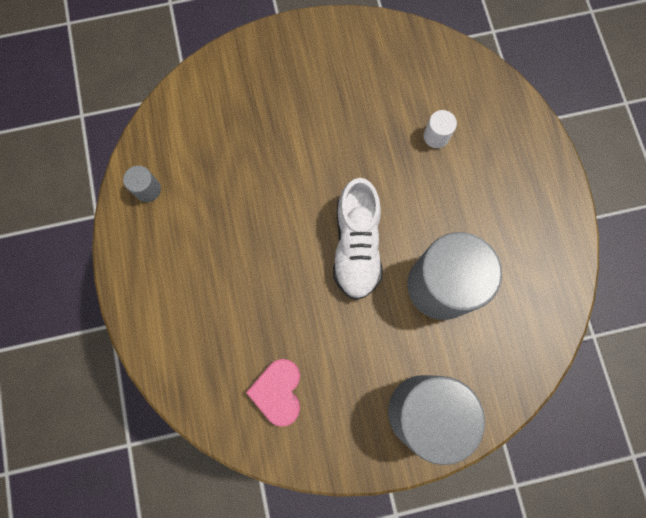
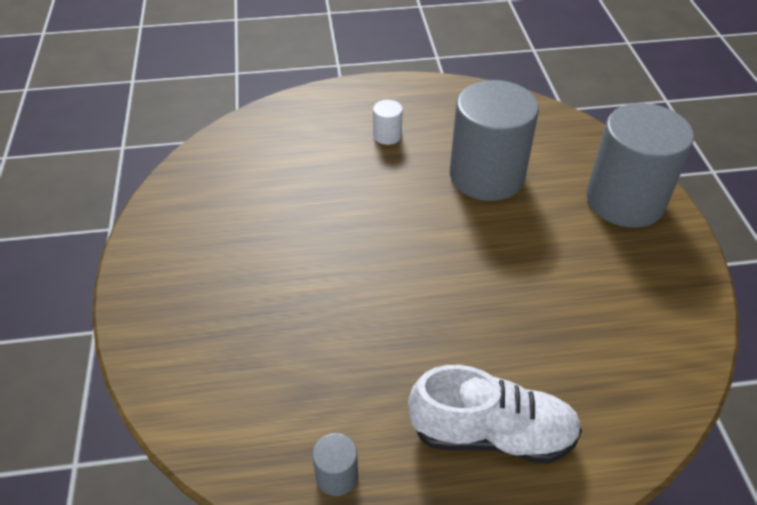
camera: 85 degrees left, 30 degrees down
(278, 391) = (624, 325): pink heart -> none
(356, 246) = (440, 240): white shoe -> white shoe (492, 434)
(436, 136) = (314, 164): white cylinder -> white cylinder (387, 136)

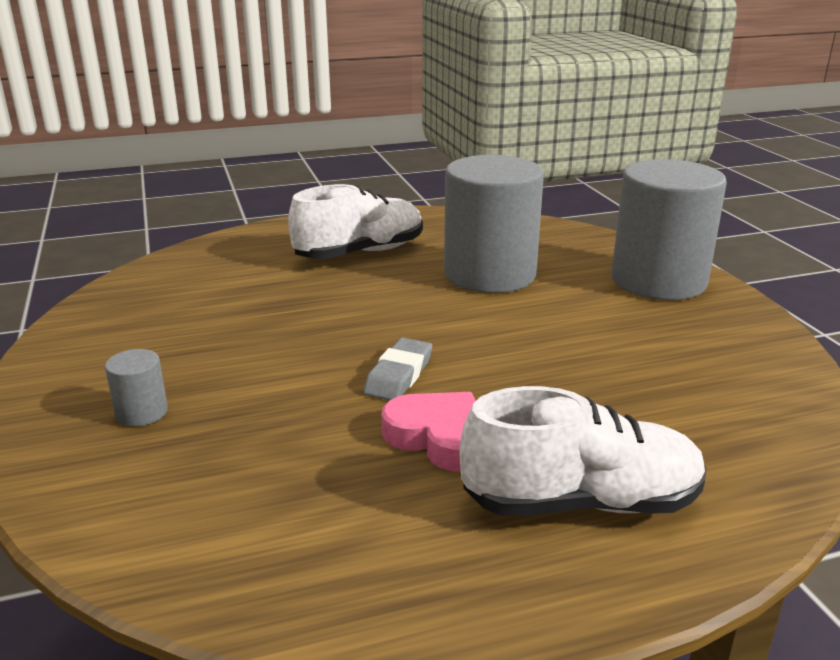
camera: 10 degrees left, 20 degrees down
(336, 476) = (367, 577): grey cylinder -> grey cylinder (141, 413)
(387, 136) = (360, 253): white cylinder -> white shoe
(391, 287) = (399, 375): none -> grey eraser
(408, 357) = (440, 438): none -> pink heart

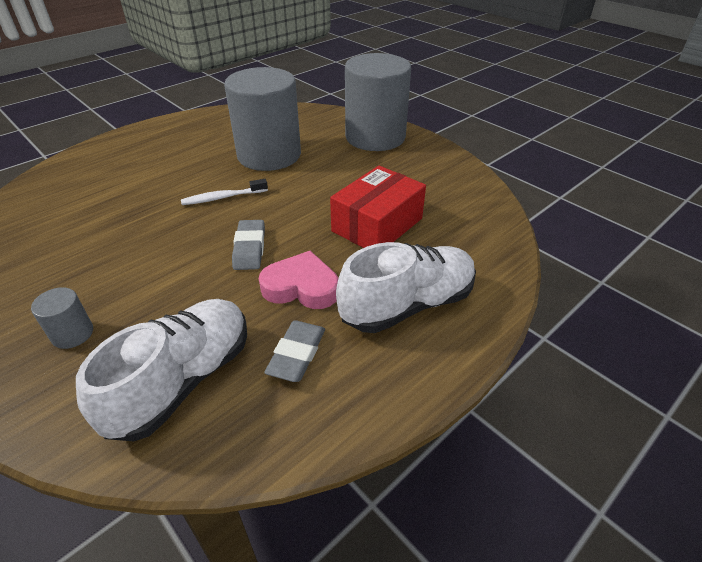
camera: 25 degrees left, 15 degrees up
(360, 253) = (169, 157): white shoe -> white shoe (183, 380)
(385, 515) = (297, 354): none -> grey eraser
(399, 310) = (222, 197): none -> white toothbrush
(595, 390) = (377, 225): none -> red box

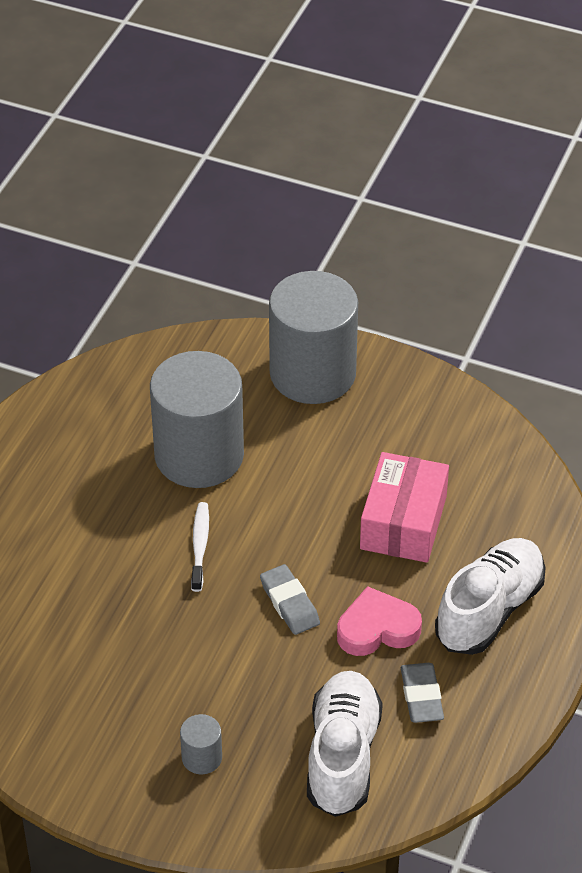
camera: 25 degrees left, 5 degrees up
(222, 197) = (200, 545): white toothbrush -> white toothbrush turned 135 degrees clockwise
(377, 225) = (403, 522): red box -> pink box

